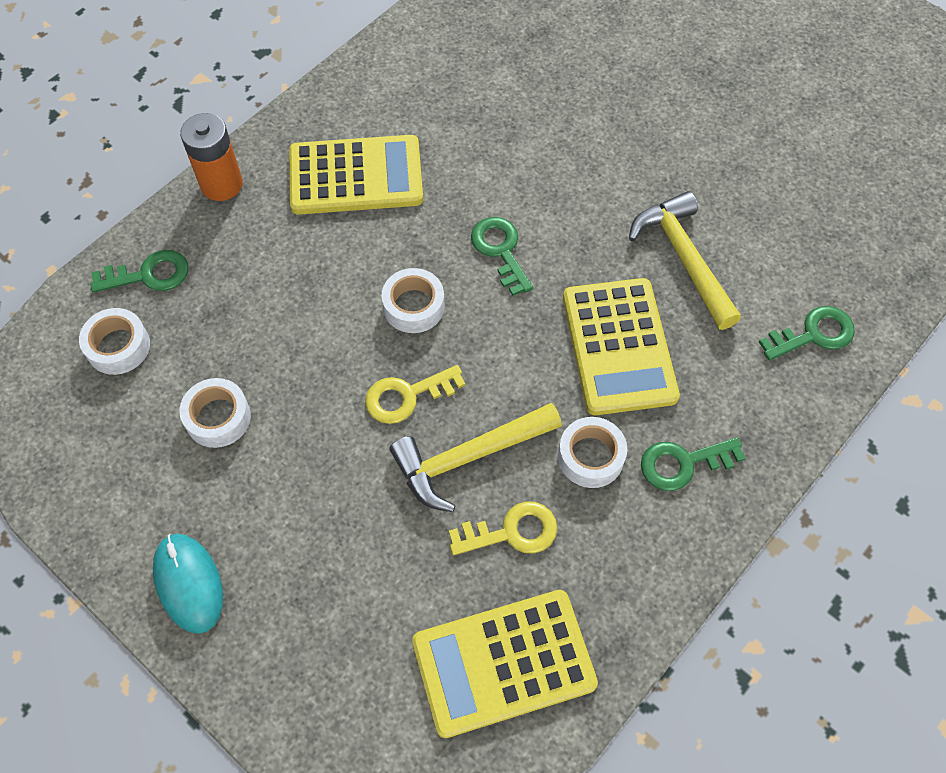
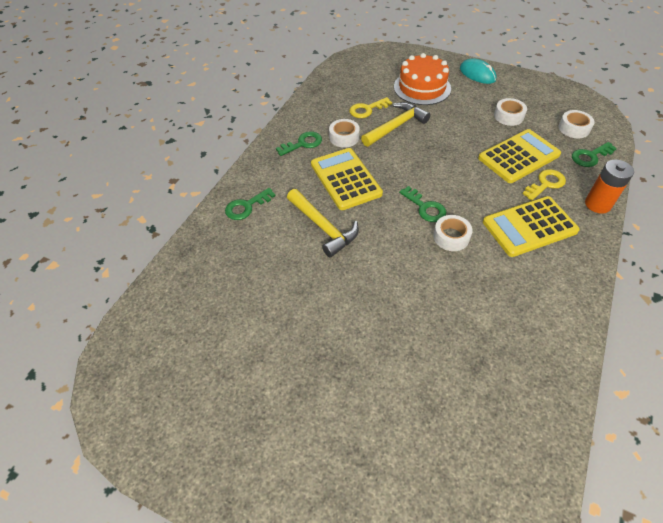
camera: 165 degrees right, 10 degrees down
(350, 573) = (422, 87): none -> orange cake
(407, 396) = (435, 139): yellow key -> yellow key (546, 184)
(413, 306) = (454, 173): white tape -> white tape (451, 237)
(503, 662) = (354, 79): yellow calculator -> yellow calculator (519, 157)

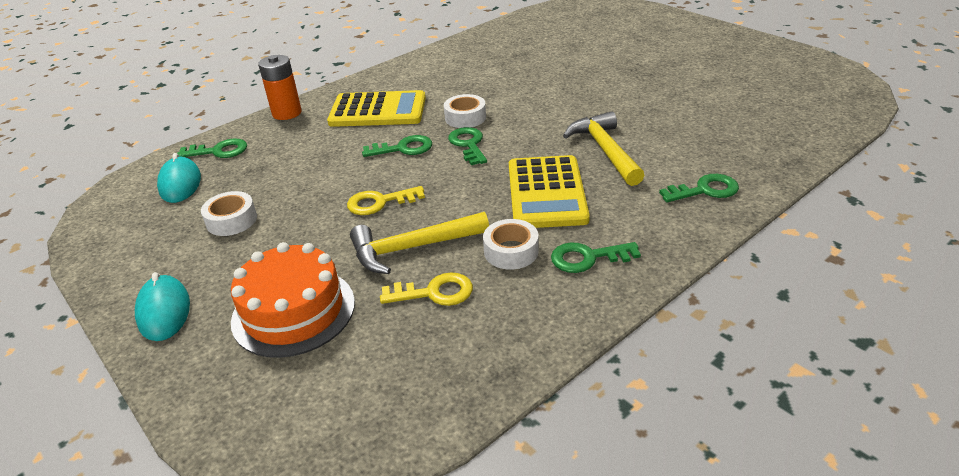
camera: 155 degrees left, 15 degrees down
(467, 191) = (403, 148): none -> green key
(519, 157) = (297, 168): yellow calculator -> none
(546, 184) = (309, 138): yellow key -> yellow key (379, 202)
(574, 128) = (180, 183): white tape -> turquoise mouse

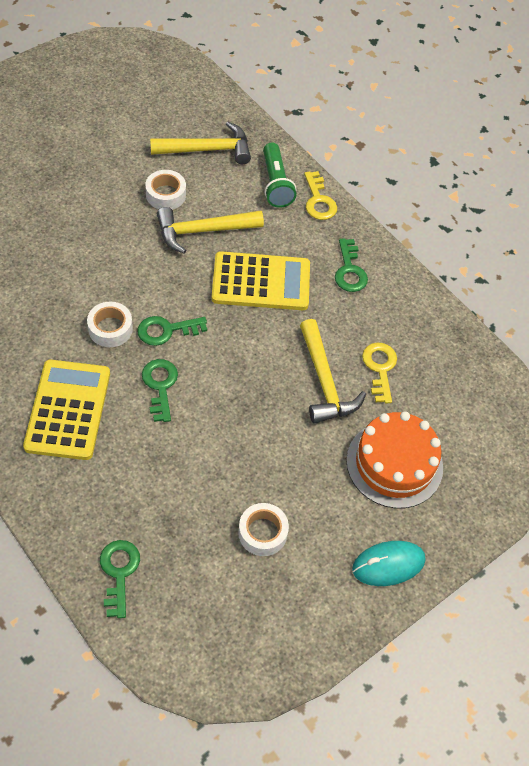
camera: 95 degrees left, 20 degrees up
(180, 183) = (183, 600): turquoise mouse -> none
(287, 113) = (43, 508): orange battery -> none
(379, 202) = (254, 406): yellow key -> yellow key (319, 201)
(511, 251) = (336, 316): white tape -> white tape (166, 195)
(705, 190) = (276, 184): green key -> green flashlight
(728, 140) = (207, 149): none -> yellow hammer

